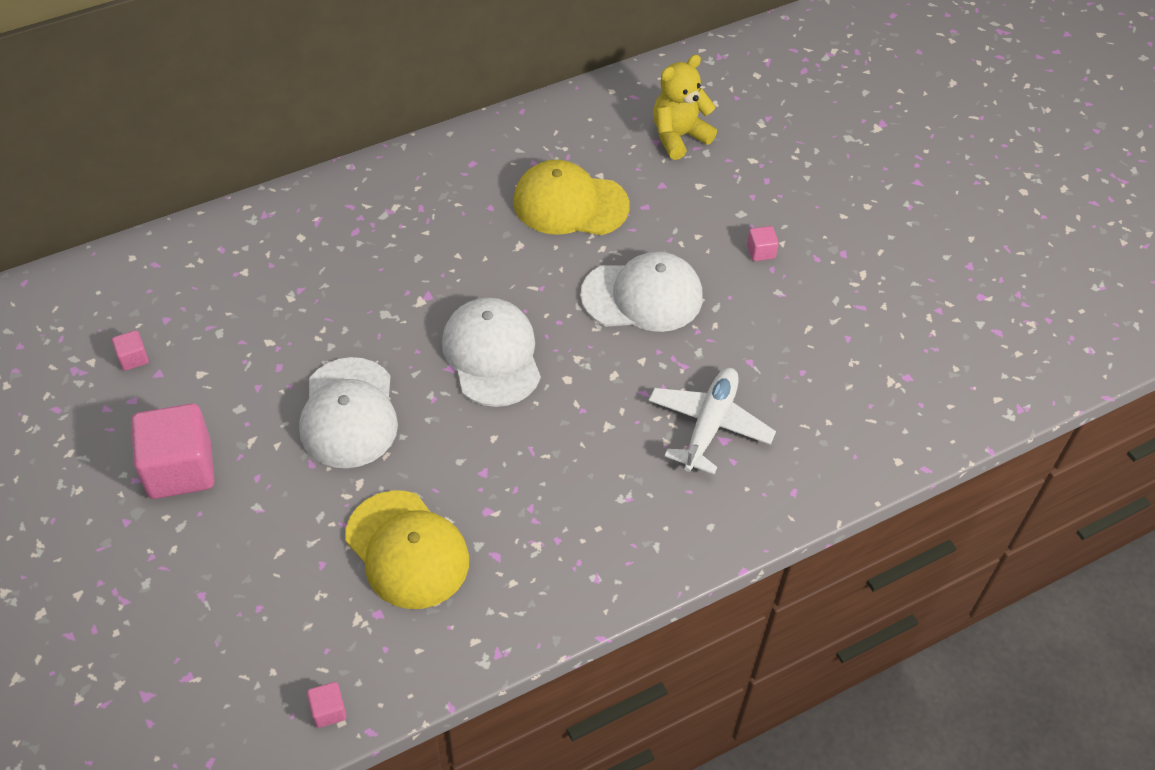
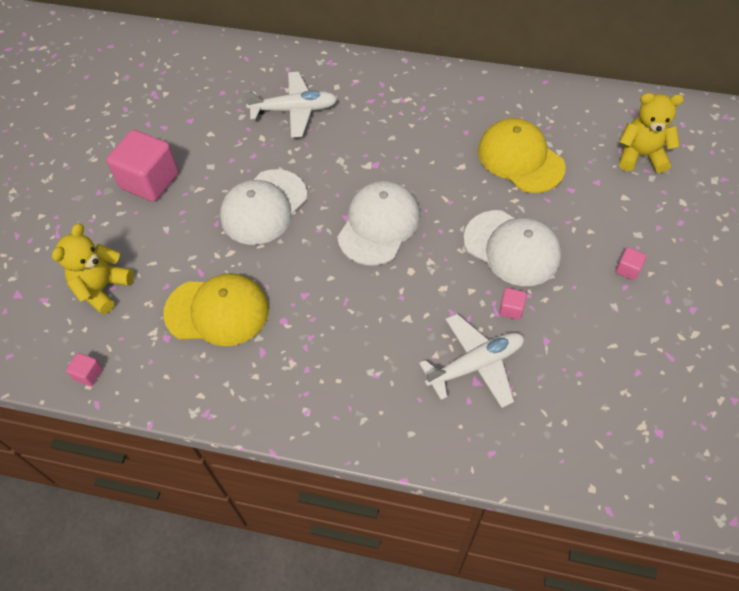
camera: 45 degrees right, 5 degrees up
(133, 358) = (186, 104): pink cube -> pink cube (511, 309)
(248, 616) = (102, 288): none -> yellow teddy bear
(277, 290) = (294, 110): none -> white plane
(407, 550) = (217, 311): yellow cap -> yellow cap turned 90 degrees counterclockwise

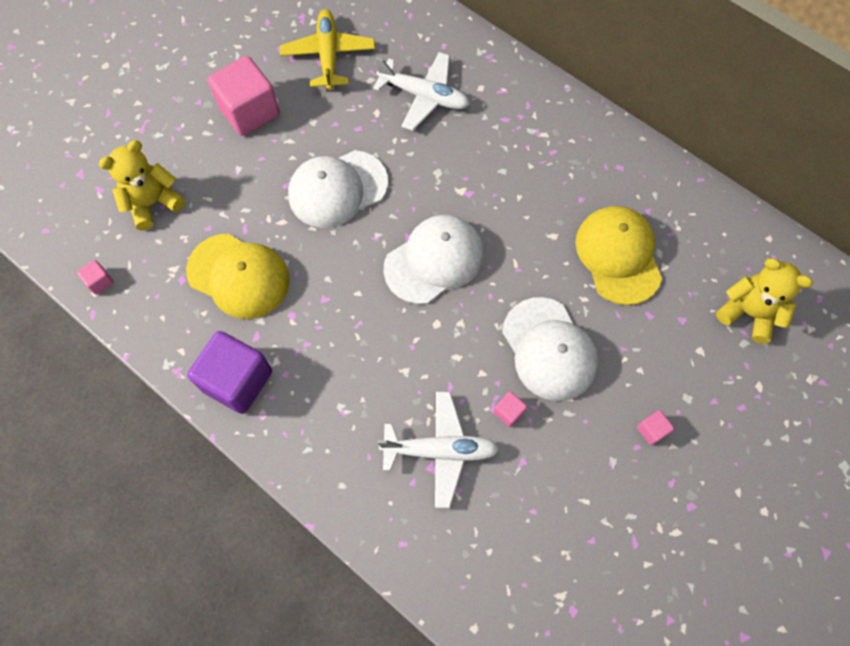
camera: 25 degrees right, 10 degrees up
(194, 112) = (328, 55): none -> yellow plane
(267, 395) = (237, 380): none -> purple cube

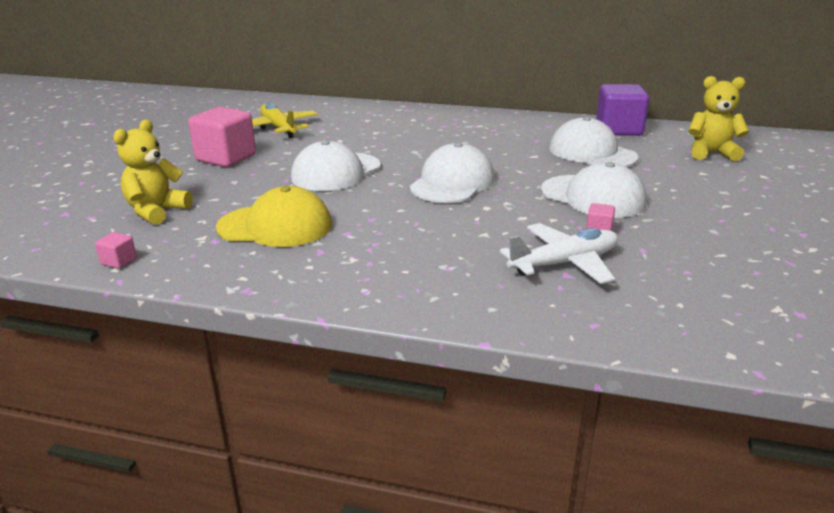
camera: 25 degrees left, 40 degrees down
(237, 380) = (321, 278): purple cube -> purple cube (619, 129)
(424, 96) = (372, 128): white plane -> none
(618, 256) = (592, 153): yellow cap -> white cap
(651, 430) = (720, 210): pink cube -> none

